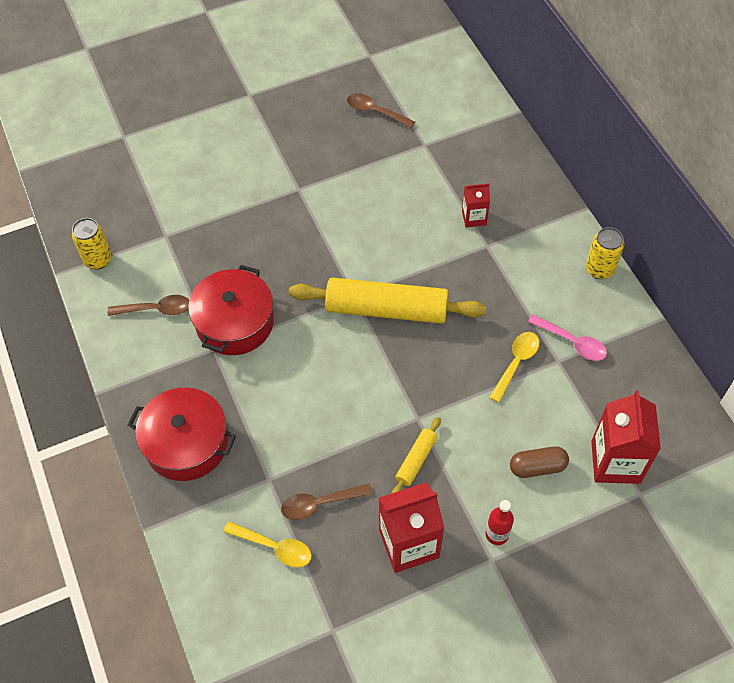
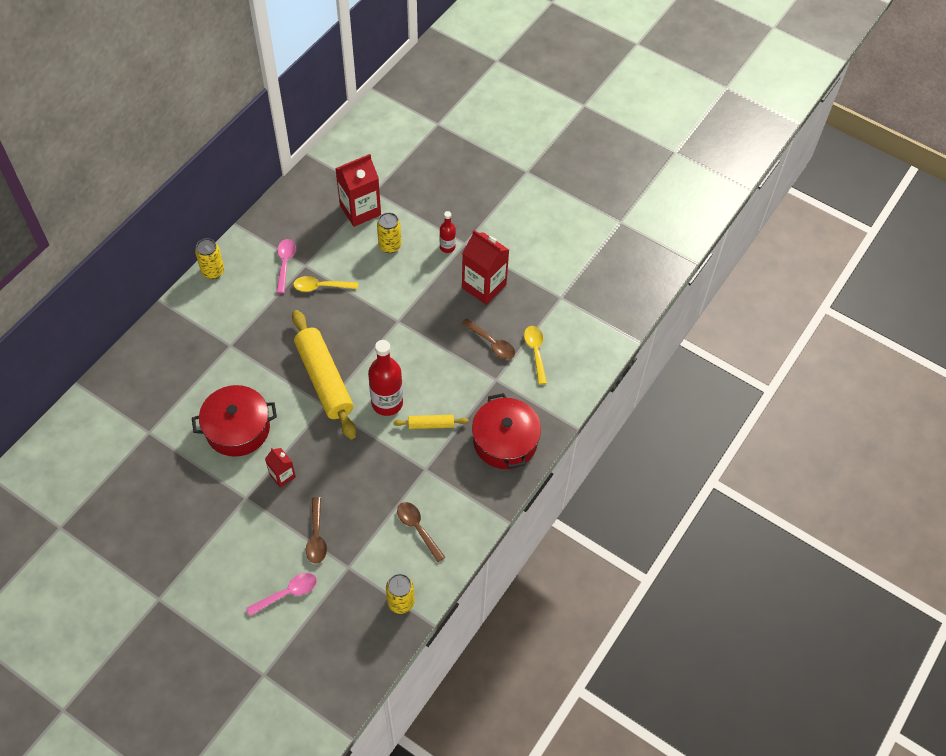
camera: 125 degrees left, 0 degrees up
(179, 181) = (287, 593): none -> pink spoon
(235, 322) = (395, 468): red pot -> red pot (237, 428)
(316, 353) = (387, 403): none -> red bottle
(375, 112) = (129, 486): brown spoon -> brown spoon (316, 536)
(416, 460) = (428, 308): yellow rolling pin -> yellow rolling pin (431, 425)
(474, 218) = (208, 365): red carton -> red carton (282, 475)
(537, 467) = (390, 246): brown capsule -> yellow can

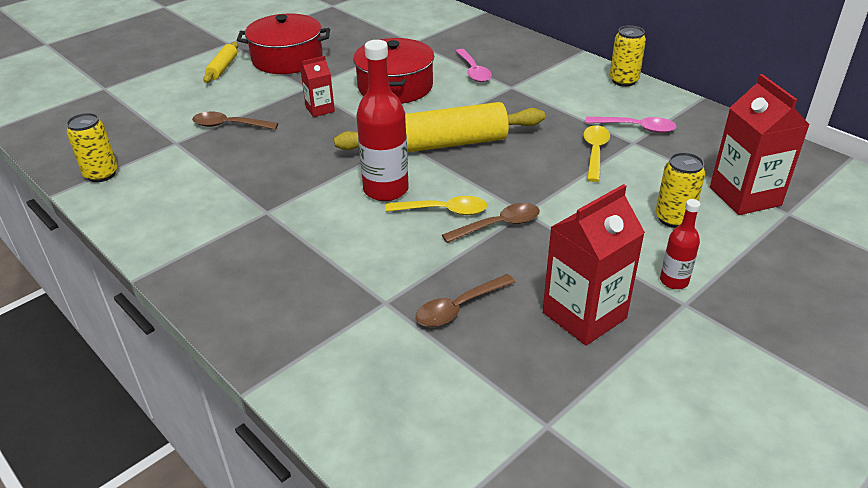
camera: 105 degrees right, 20 degrees down
(287, 593) = (177, 104): pink spoon -> pink spoon (473, 71)
(418, 528) = (185, 196): brown spoon -> brown spoon (498, 225)
(431, 425) = (333, 224): yellow rolling pin -> yellow rolling pin (222, 68)
(505, 441) = (267, 296): red pot -> red pot (287, 59)
(535, 352) = (425, 363): yellow spoon -> yellow spoon (443, 211)

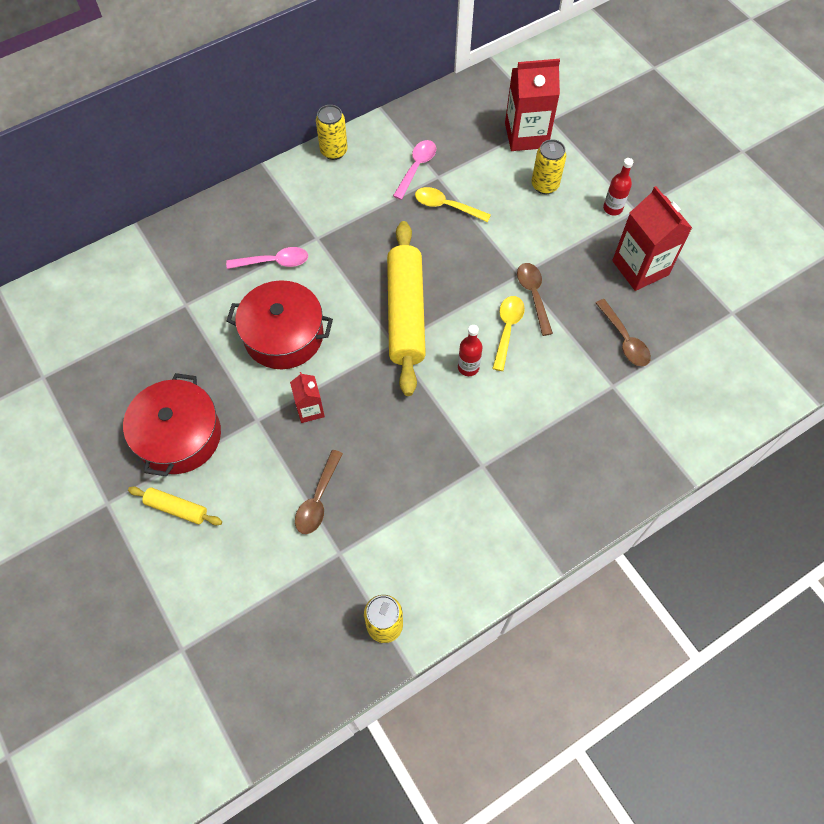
camera: 80 degrees left, 25 degrees up
(386, 190) = (468, 367): red bottle -> red bottle, size x0.54

